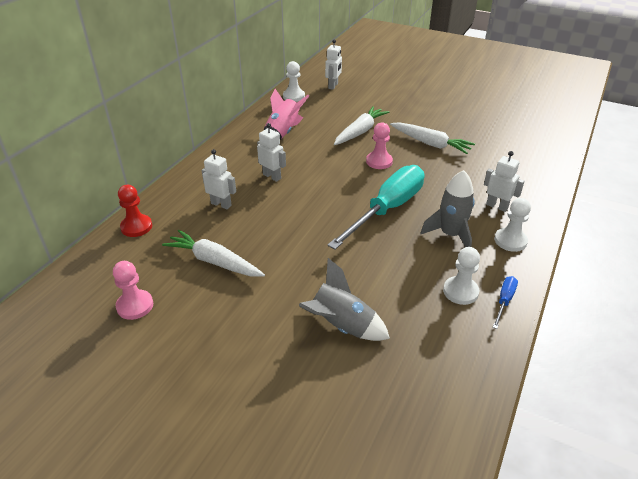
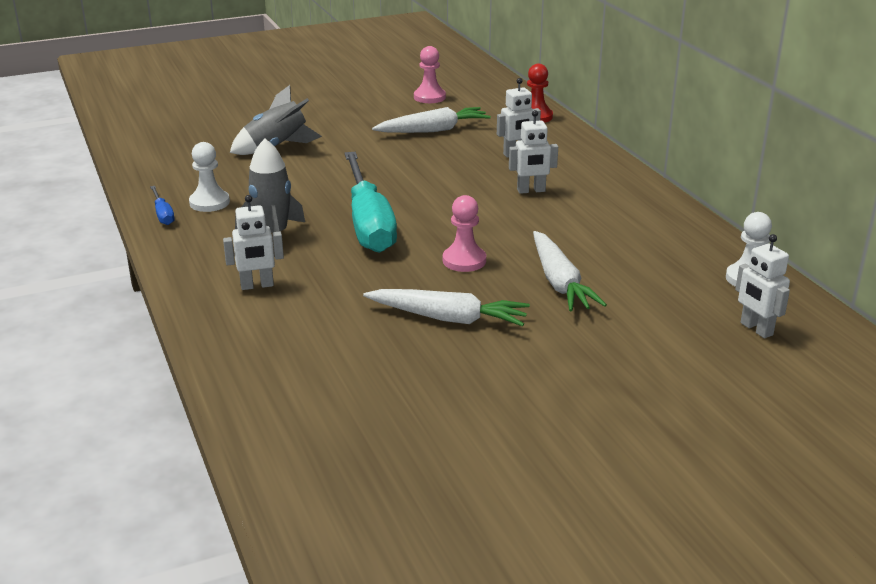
camera: 130 degrees right, 10 degrees down
(282, 133) = (629, 230): pink rocket -> none
(430, 143) = (448, 318): white carrot -> white carrot turned 150 degrees counterclockwise
(510, 241) = (204, 260): white pawn -> none

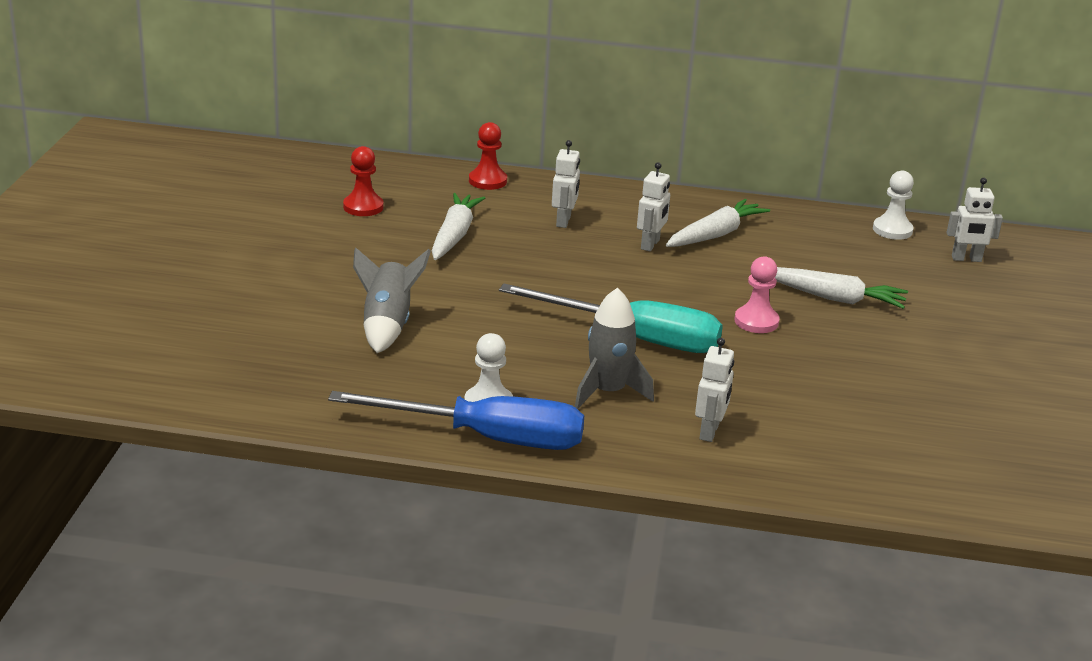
camera: 60 degrees left, 0 degrees up
(163, 214) = (487, 438): blue screwdriver -> blue screwdriver, size x2.45
(429, 97) = (363, 207): pink pawn -> red pawn
(448, 318) = (852, 364): white carrot -> white carrot (715, 235)

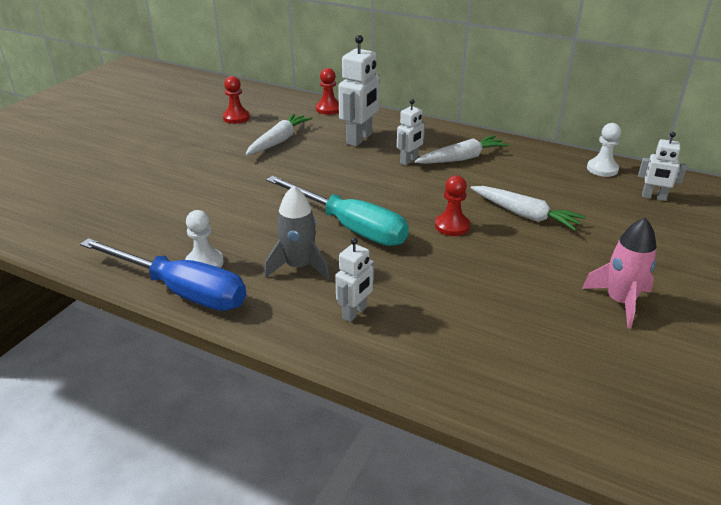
camera: 20 degrees right, 5 degrees up
(387, 326) = (184, 196): grey rocket -> none
(564, 221) = (359, 139): white robot -> white robot, size x1.69
(756, 321) = (452, 226): pink pawn -> red pawn
(982, 380) = (619, 302): none -> pink rocket

